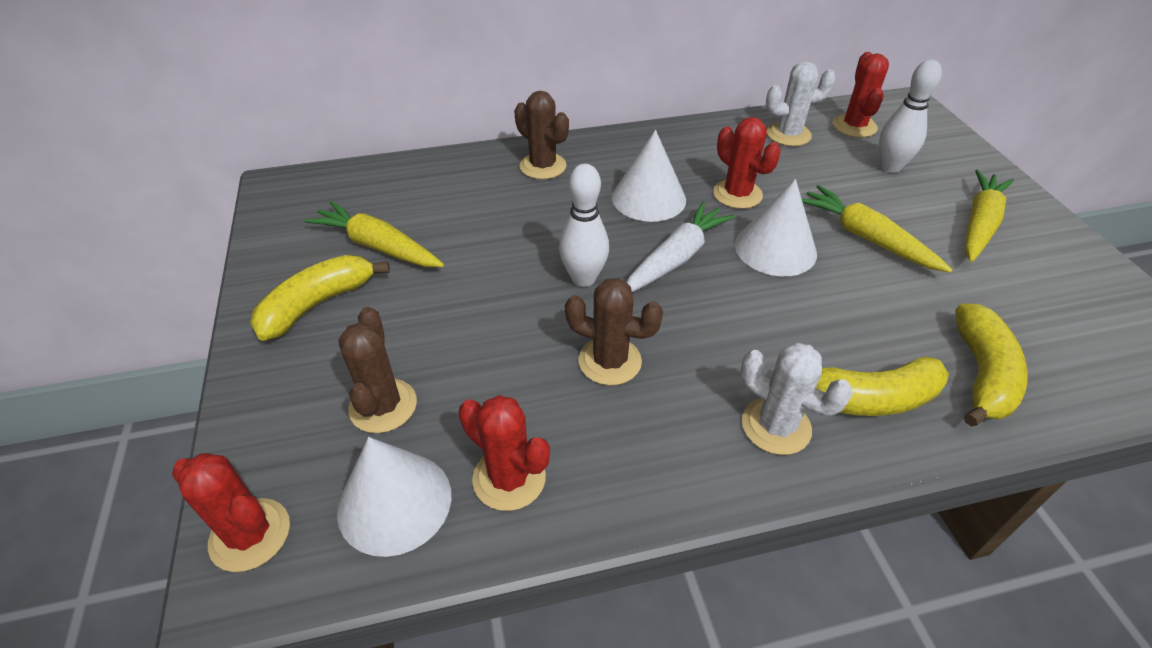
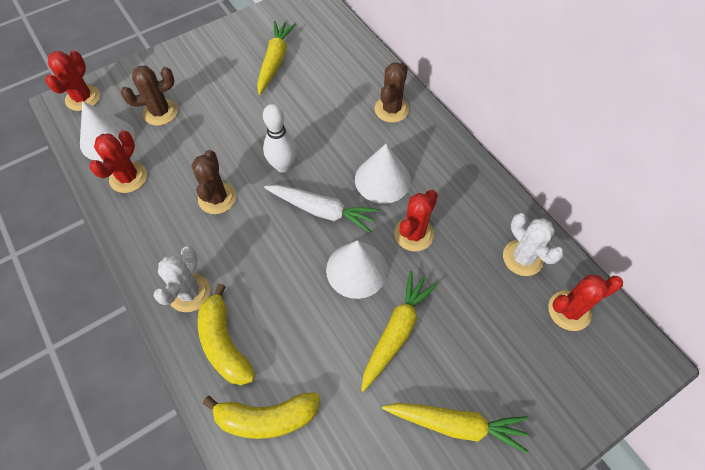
camera: 70 degrees right, 15 degrees up
(317, 304) = (220, 57): yellow banana -> none
(890, 167) = (512, 346): white bowling pin -> none

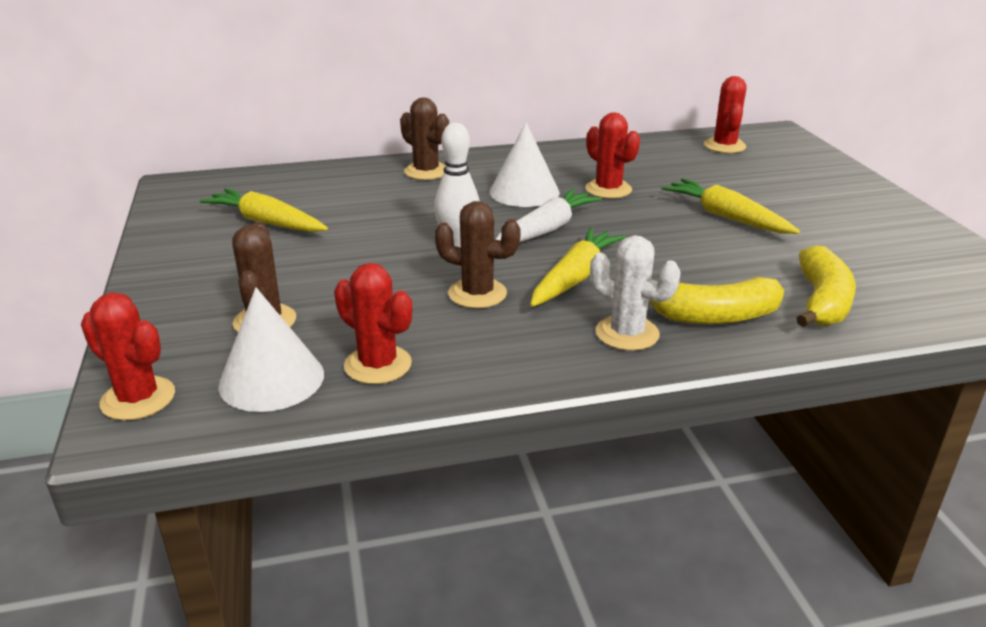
camera: 70 degrees left, 30 degrees down
(356, 269) = (640, 224): white cone -> none
(456, 424) = (833, 208): yellow carrot -> yellow carrot (575, 277)
(522, 258) = (661, 151): white cactus -> none

